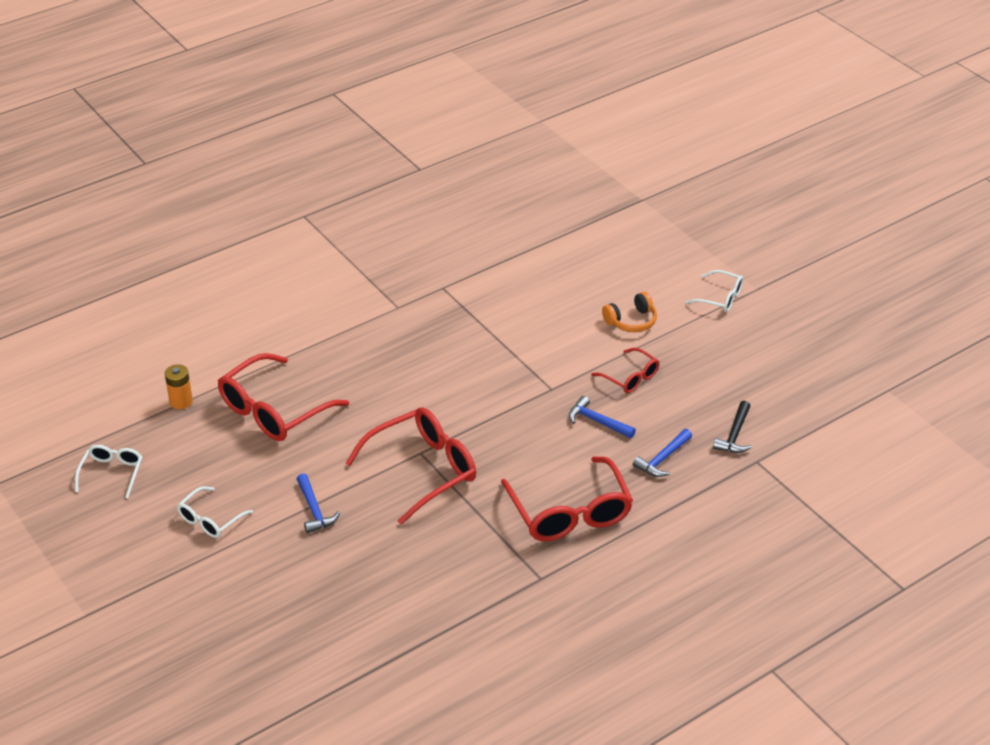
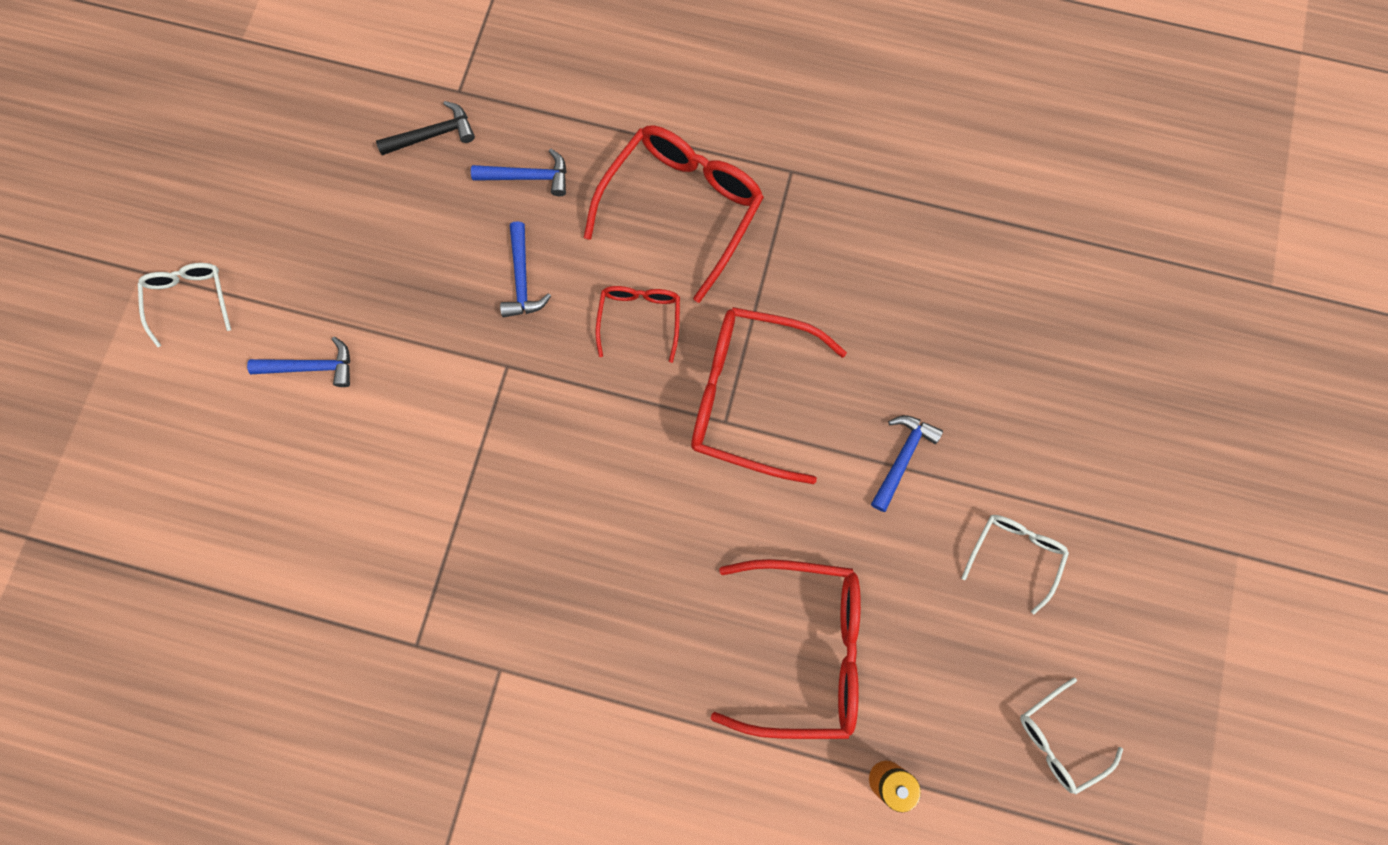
camera: 130 degrees left, 35 degrees up
(210, 520) = (1014, 554): white glasses -> white glasses turned 60 degrees counterclockwise
(630, 377) = (419, 297): red glasses -> red glasses (640, 318)
(631, 321) = (312, 367): orange headphones -> blue hammer

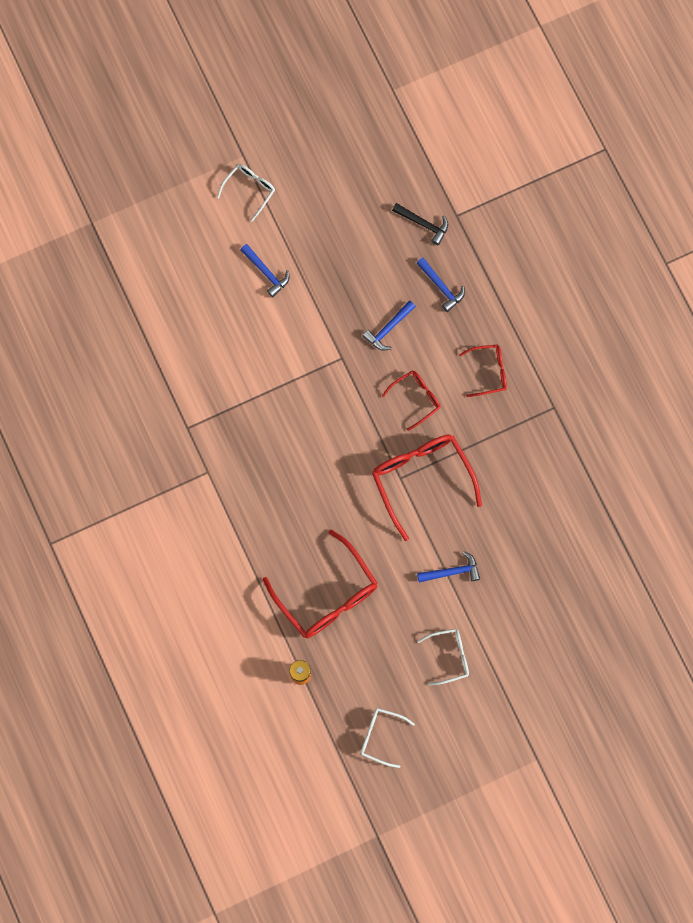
camera: 50 degrees right, 0 degrees up
(682, 208) = (489, 372): red glasses -> red glasses, size x0.53

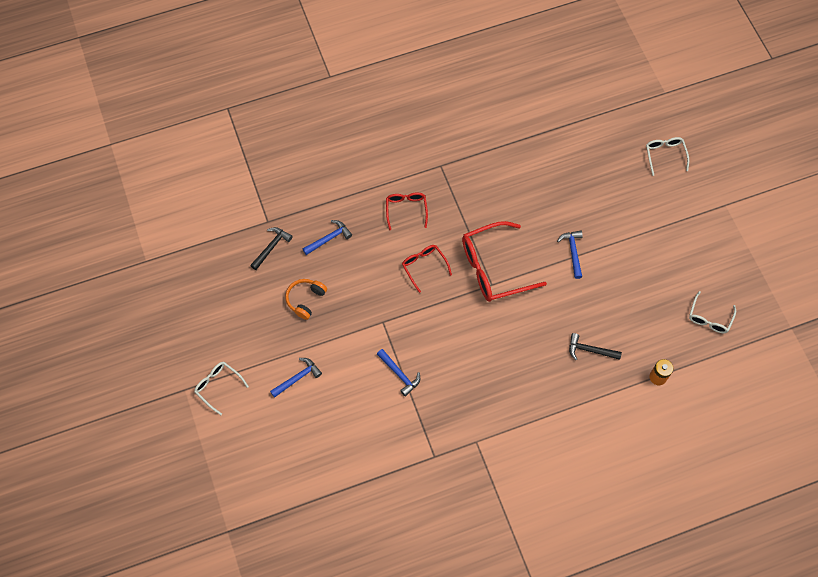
camera: 85 degrees left, 10 degrees down
(327, 595) = (590, 350): red glasses -> black hammer
(361, 270) = (305, 300): none -> orange headphones
(388, 329) = (361, 282): blue hammer -> blue hammer (399, 374)
(449, 656) = (643, 260): white glasses -> white glasses (665, 155)

